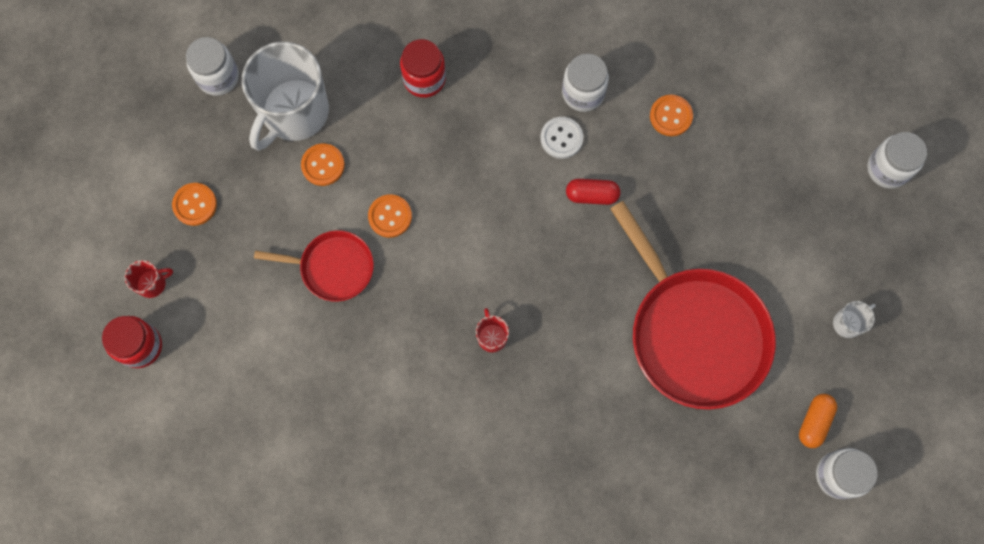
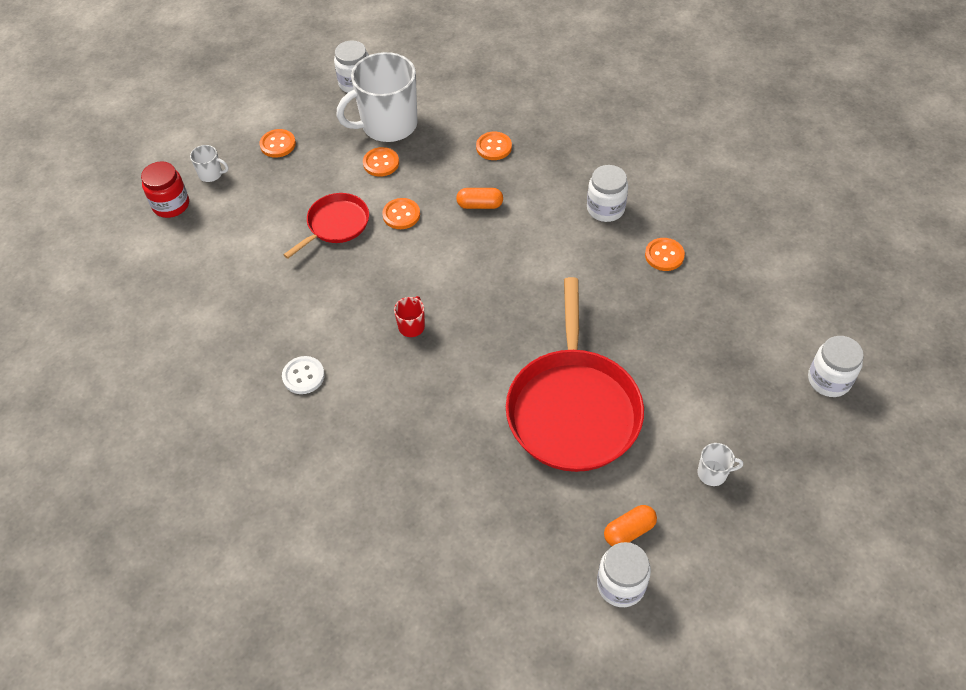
camera: 35 degrees right, 20 degrees down
(152, 283) = (211, 174): red mug -> white mug
(333, 267) = (336, 225): red pan -> red pan turned 90 degrees counterclockwise
(424, 79) = (494, 147): red jar -> orange button
(459, 159) = (480, 205): none -> orange capsule
(561, 138) = (566, 229): white button -> white button (303, 376)
(592, 195) = (561, 275): red capsule -> none

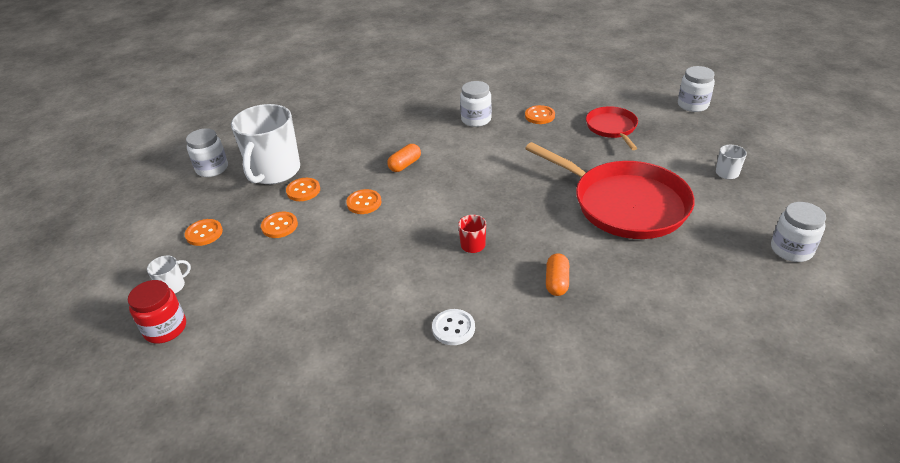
camera: 50 degrees left, 15 degrees down
(336, 225) = (327, 239): red pan -> red pan (612, 128)
(494, 147) = (364, 137): orange button -> orange button (279, 226)
(629, 531) = (748, 226): orange capsule -> orange capsule (556, 282)

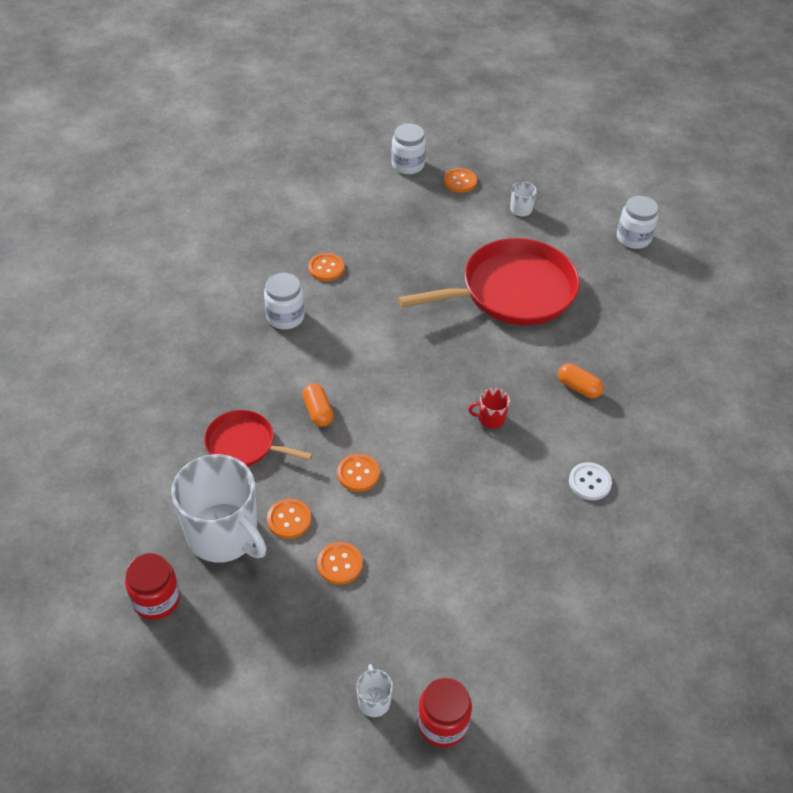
camera: 65 degrees left, 10 degrees up
(204, 233) = (295, 644): orange button -> orange button (460, 181)
(212, 168) = (156, 599): white jar -> red jar
(612, 128) = (395, 233): red pan -> red pan (244, 444)

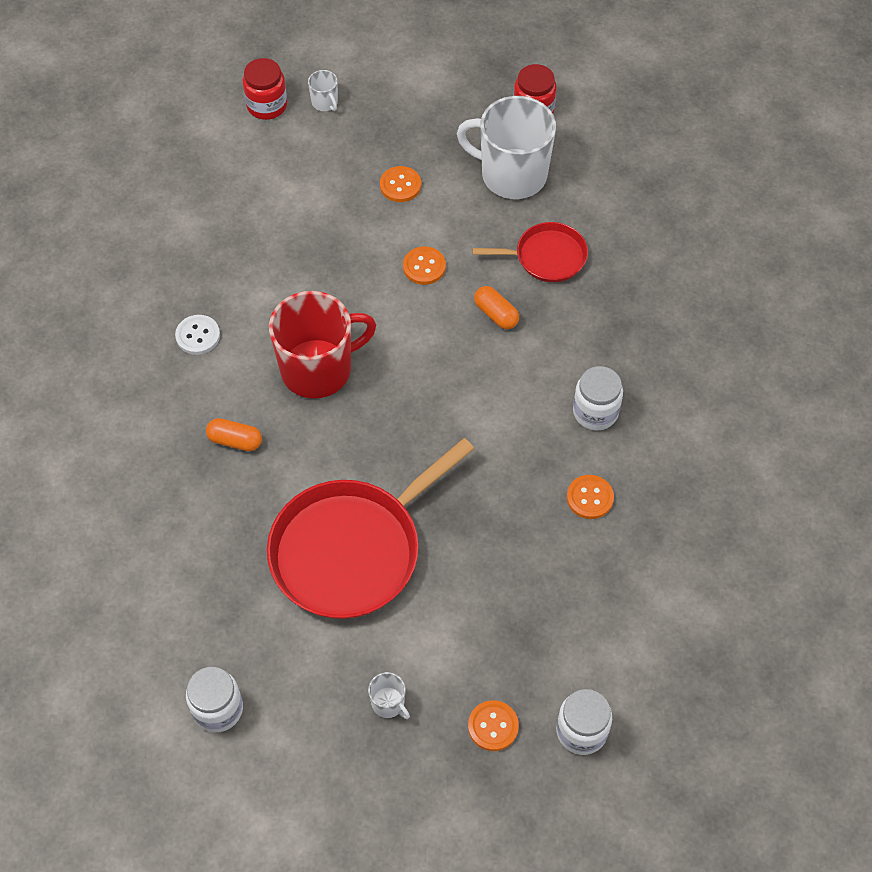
camera: 160 degrees right, 10 degrees up
(289, 519) = (464, 205): orange button -> none
(490, 419) = (318, 369): red mug -> red mug, size x2.42

